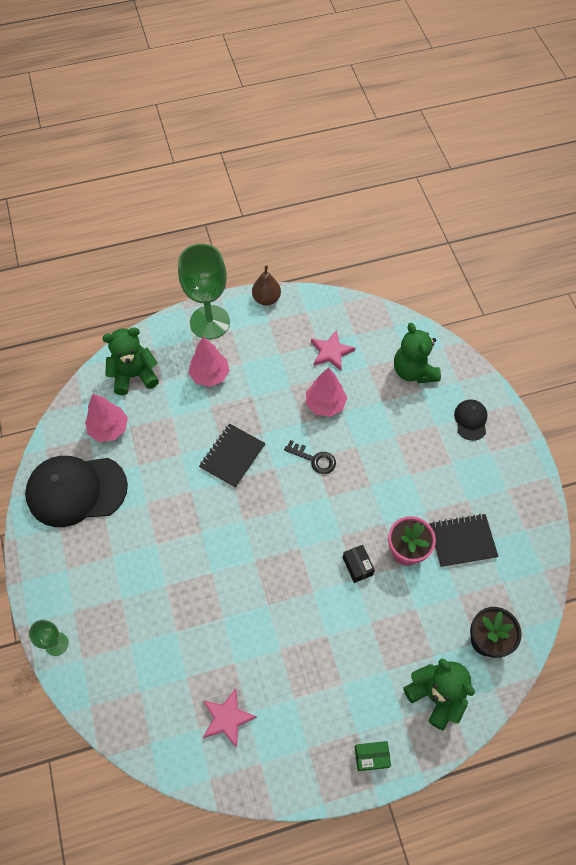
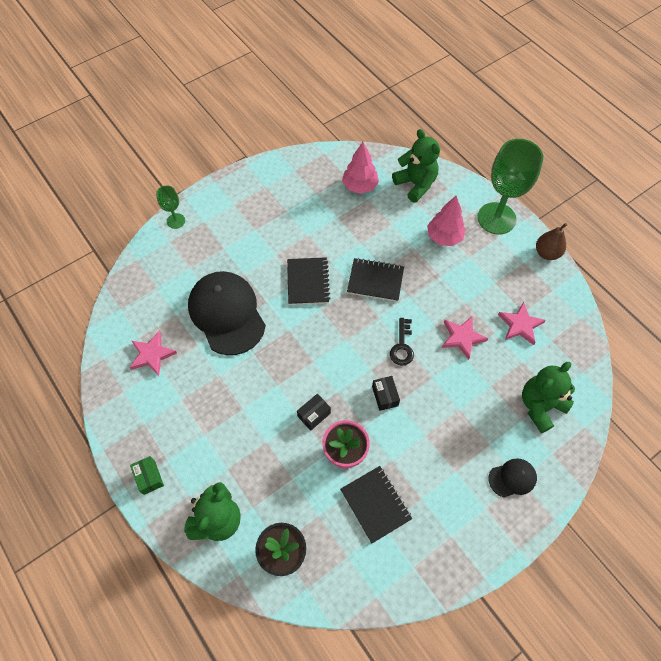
camera: 70 degrees right, 0 degrees up
(76, 490) = (298, 186): black cap -> black cap (226, 314)
(205, 522) = (308, 282): none -> black notebook
(325, 404) = (462, 337): pink tree -> pink star
(360, 494) = (385, 396): none -> black box

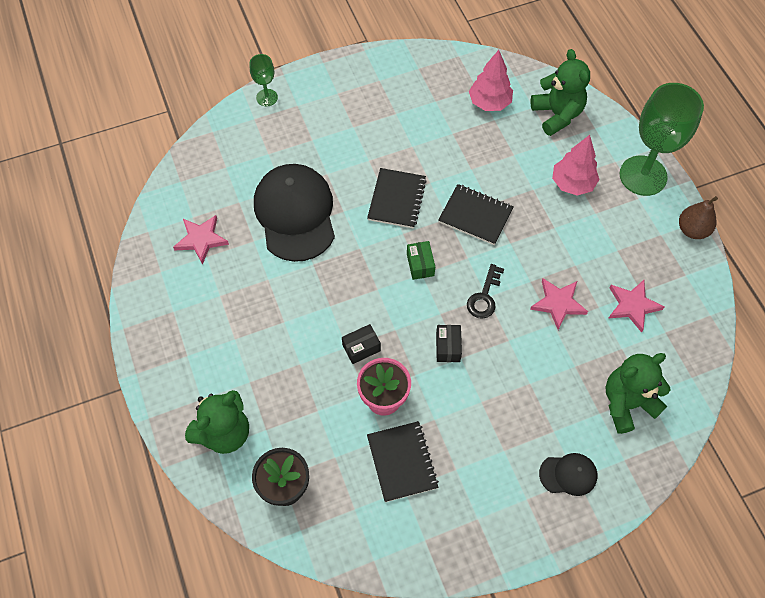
camera: 15 degrees right, 0 degrees up
(149, 477) = (163, 369): green box -> green box (420, 265)

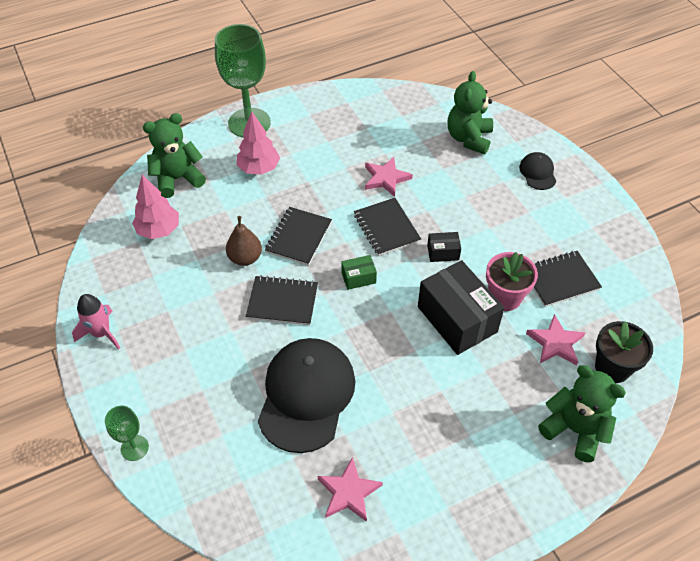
camera: 95 degrees left, 10 degrees down
(295, 214) = (306, 395): black cap -> black cap turned 120 degrees clockwise
(361, 348) = (457, 319): black box -> black box, size x2.18
(376, 69) = (101, 333): none -> pink rocket
(484, 296) = (386, 228): black key -> black notebook
(627, 403) = (468, 138): green teddy bear -> green teddy bear turned 45 degrees clockwise
(632, 306) = (381, 133): pink star -> pink star (555, 343)
(692, 230) = (304, 96): brown pear -> brown pear (245, 258)

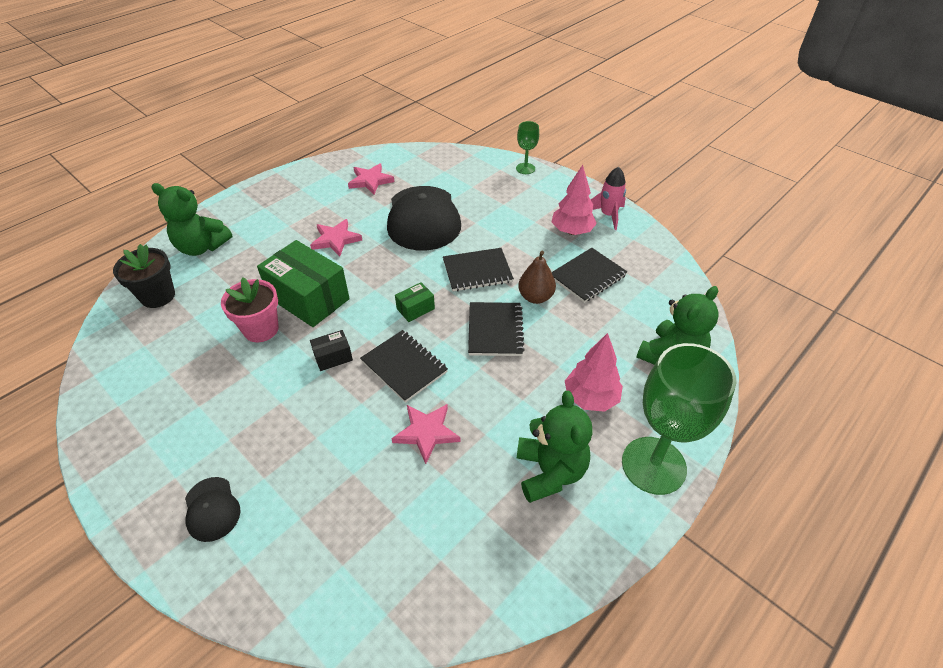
camera: 160 degrees right, 5 degrees down
(159, 230) = (638, 299): pink tree -> pink tree (571, 231)
(457, 319) = (308, 298): black box -> green box
(468, 138) = (322, 544): green teddy bear -> green teddy bear (550, 472)
(555, 343) = (210, 302): pink star -> pink star (335, 239)
(560, 280) = (198, 362): black notebook -> black notebook (587, 276)

